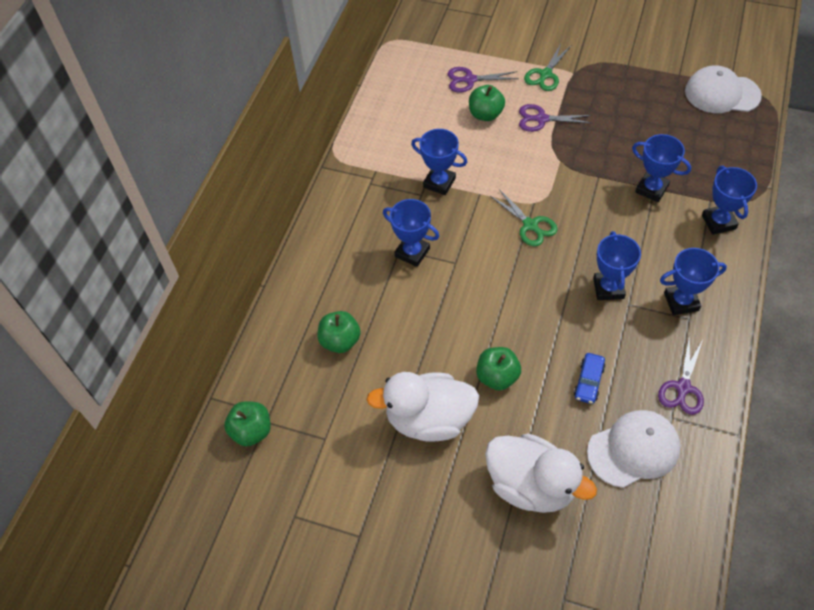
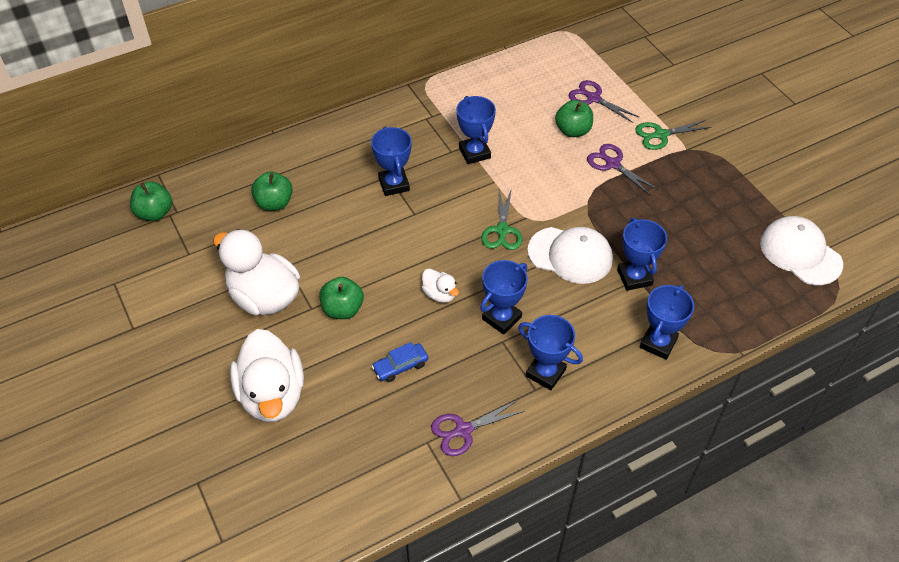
camera: 40 degrees right, 5 degrees down
(548, 307) = (439, 294): none -> white duck
(633, 449) = (370, 437): white cap -> white cap (570, 255)

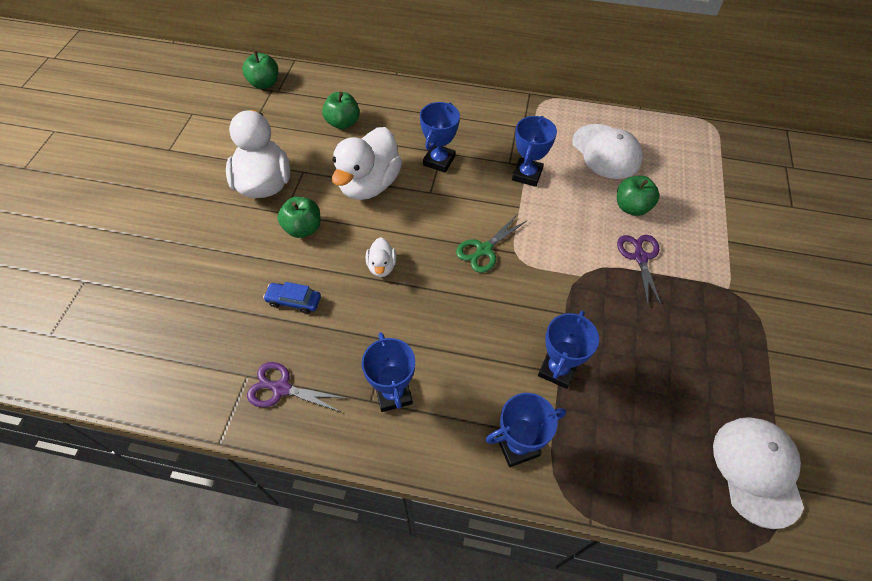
camera: 40 degrees right, 5 degrees up
(272, 395) = (192, 256): white duck -> white duck (369, 184)
(501, 318) = (407, 320): blue trophy -> none
(570, 255) = (519, 309): white cap -> white cap (606, 151)
(593, 98) = (679, 191): purple scissors -> none
(661, 135) = (714, 260): green scissors -> none

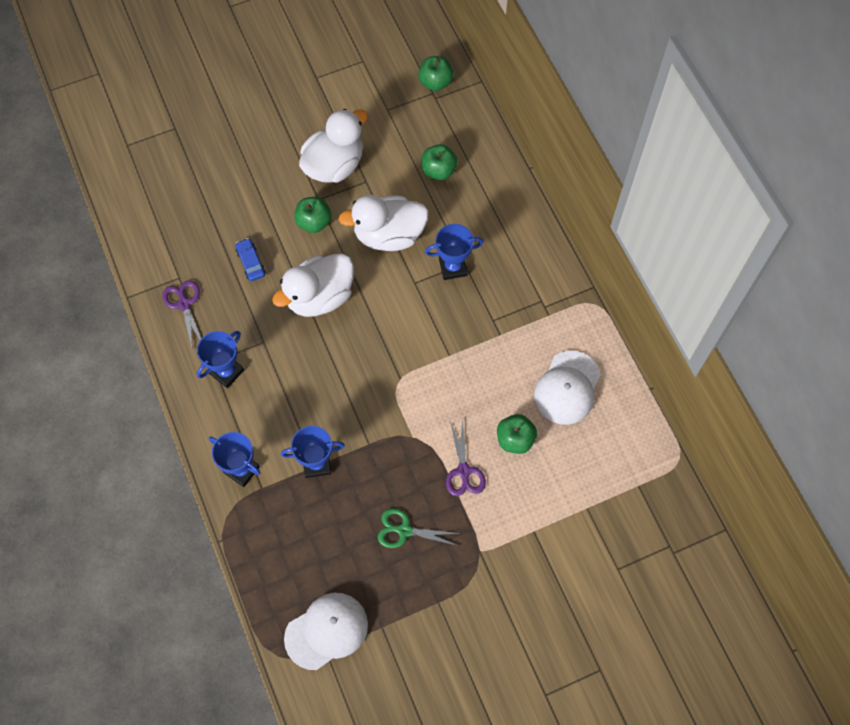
camera: 55 degrees right, 10 degrees up
(382, 266) = (319, 297): white duck -> white duck, size x2.15
(484, 250) = (386, 355): green scissors -> green scissors (404, 530)
(527, 175) = (489, 341): blue trophy -> none
(640, 257) = (464, 471): purple scissors -> purple scissors turned 120 degrees clockwise

